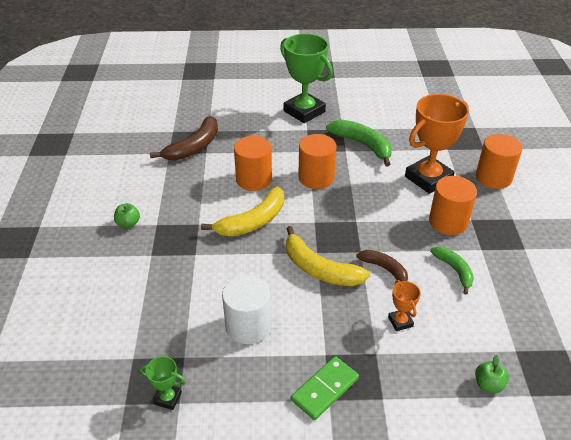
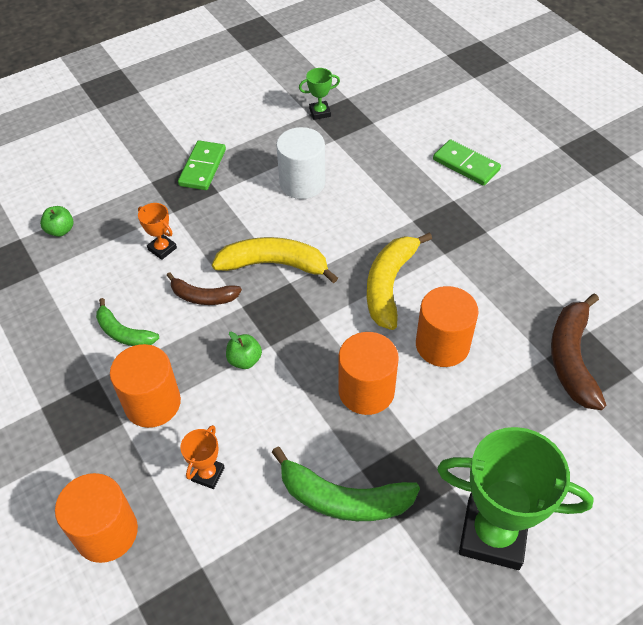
camera: 150 degrees right, 10 degrees up
(109, 277) = (466, 165): none -> green domino
(128, 223) = (515, 218): green apple -> green apple (244, 360)
(428, 178) = (207, 474): orange trophy -> orange trophy, size x0.45

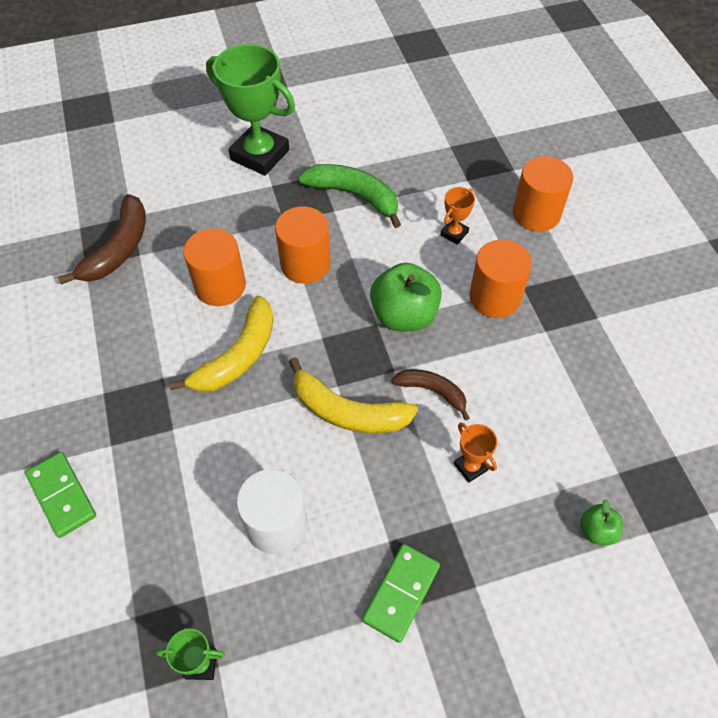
camera: 165 degrees left, 5 degrees up
(123, 333) = (519, 371): green banana -> none
(244, 360) = (404, 315): green apple -> green apple, size x2.03

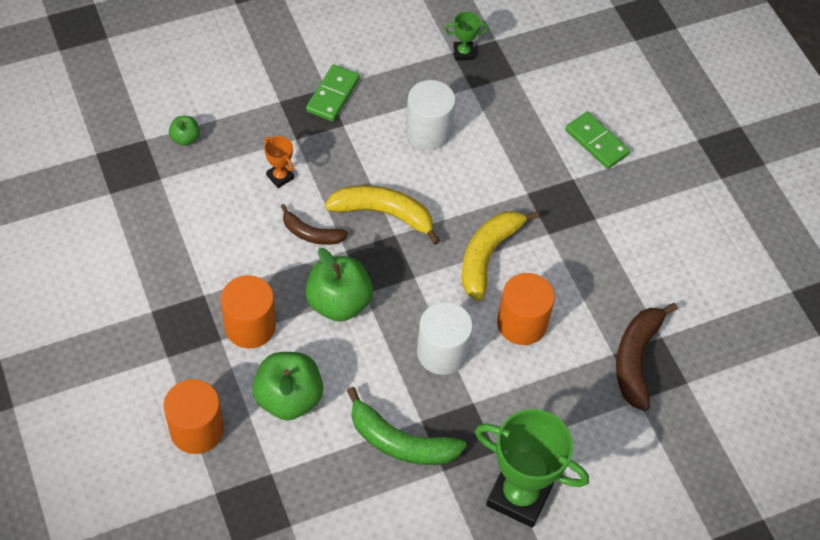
camera: 170 degrees right, 0 degrees up
(305, 264) = (442, 352): orange cylinder -> white cylinder
(454, 233) = (288, 398): orange trophy -> green apple

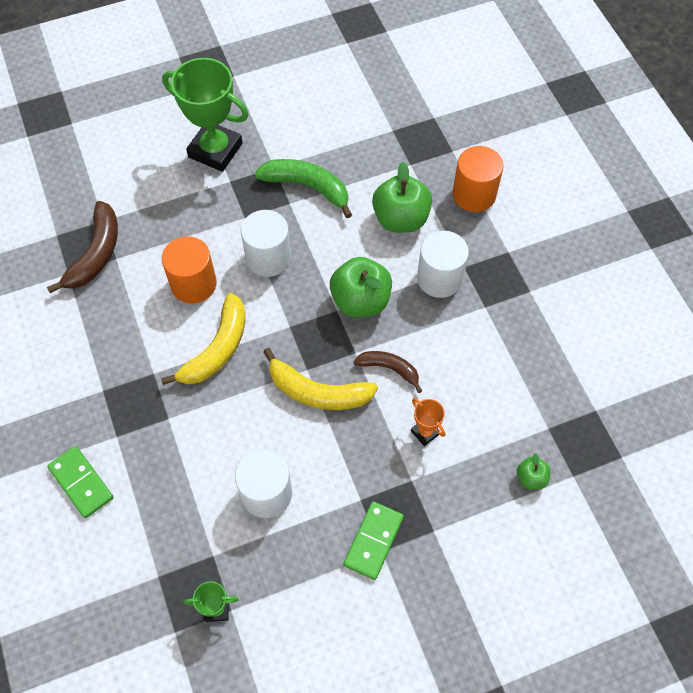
camera: 175 degrees left, 5 degrees up
(250, 326) = (439, 278): orange cylinder -> white cylinder

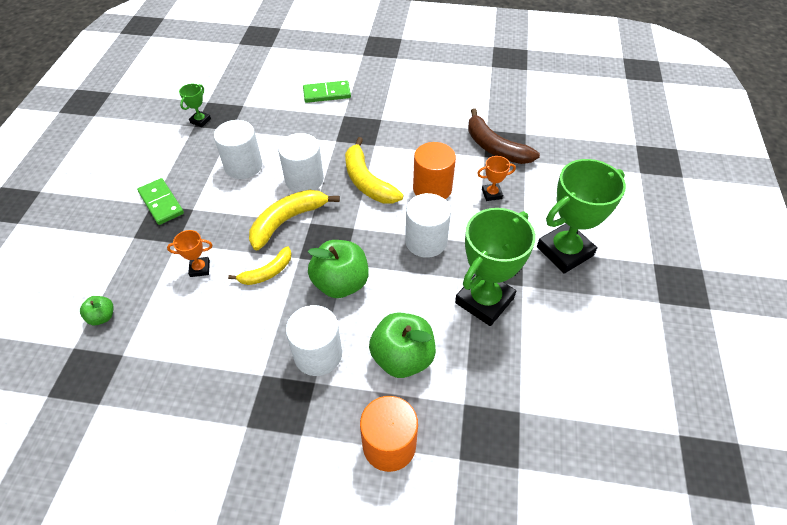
camera: 120 degrees right, 10 degrees down
(172, 230) = (491, 194): none -> orange trophy
(250, 413) = (304, 179): none -> white cylinder
(307, 187) = (484, 300): green banana -> green trophy
(389, 369) = (267, 272): brown banana -> yellow banana

